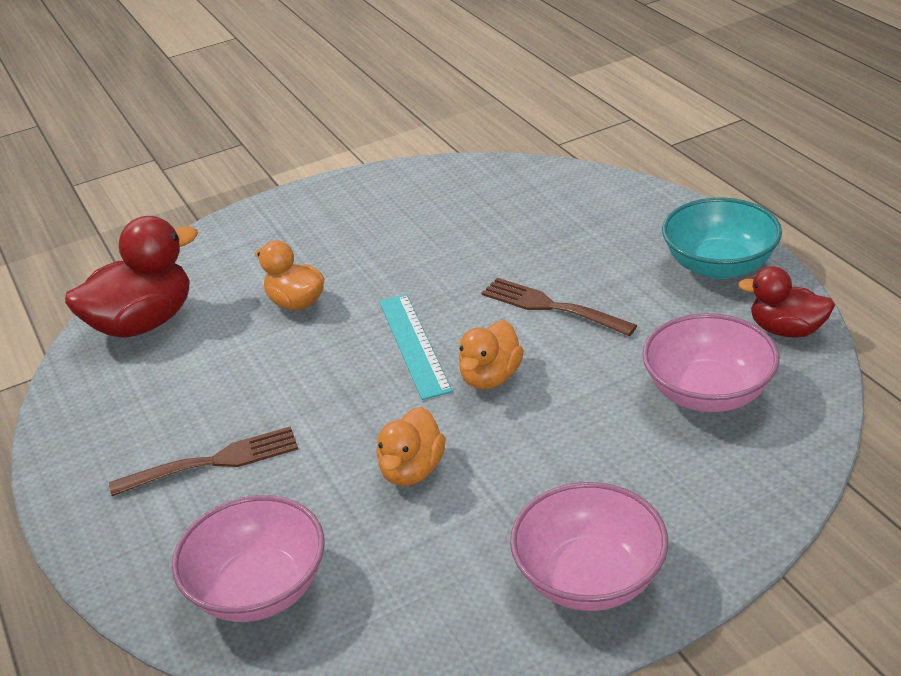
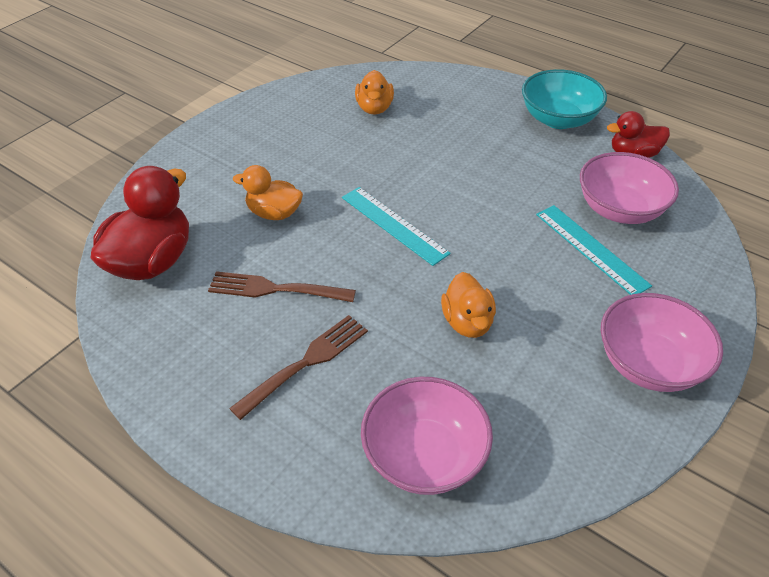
camera: 30 degrees left, 10 degrees up
(490, 377) = (469, 235): orange duck -> orange duck (374, 108)
(553, 307) = (472, 173): brown fork -> brown fork (276, 289)
(629, 429) = (591, 249): none -> turquoise ruler

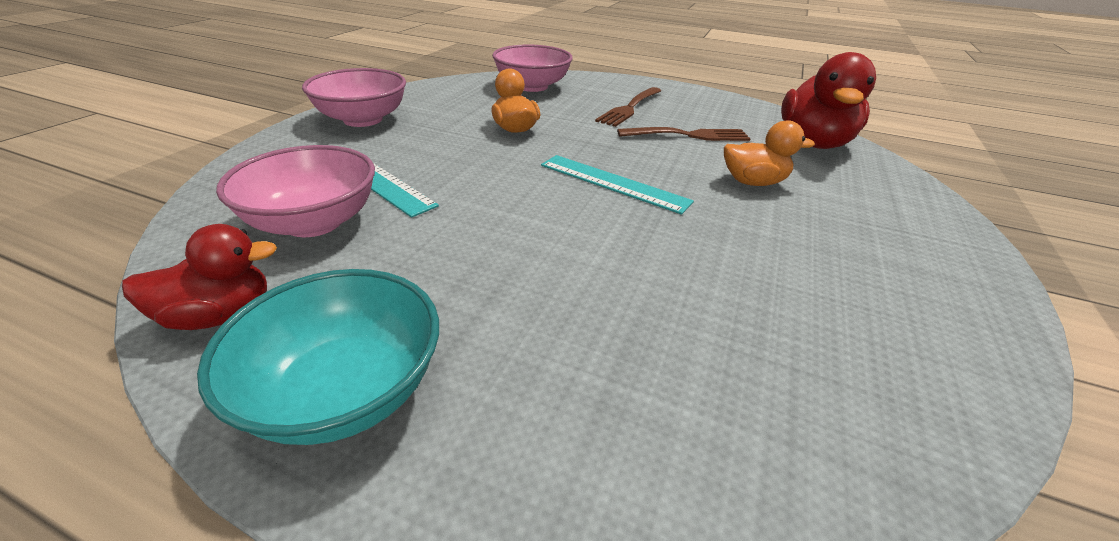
camera: 165 degrees right, 10 degrees down
(374, 108) = (770, 359): orange duck -> none

